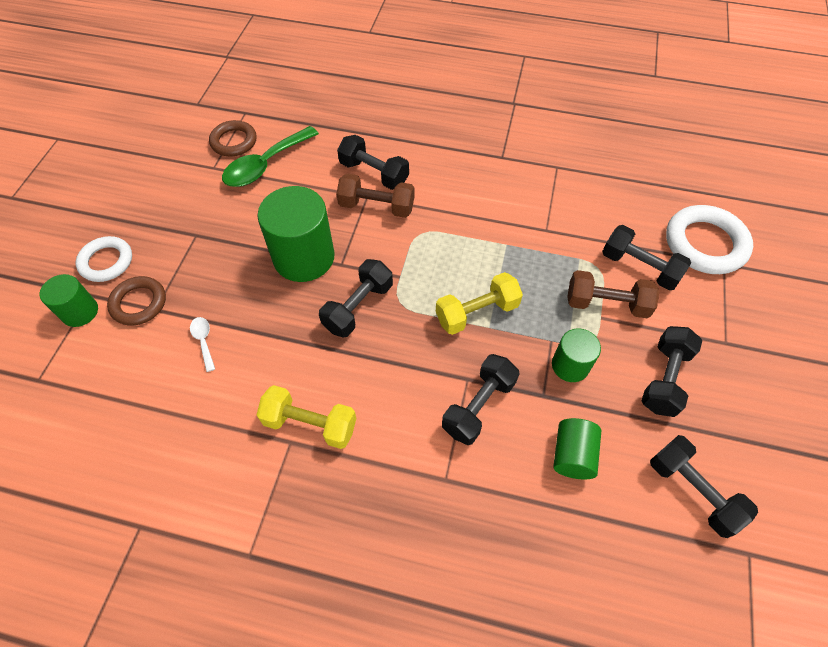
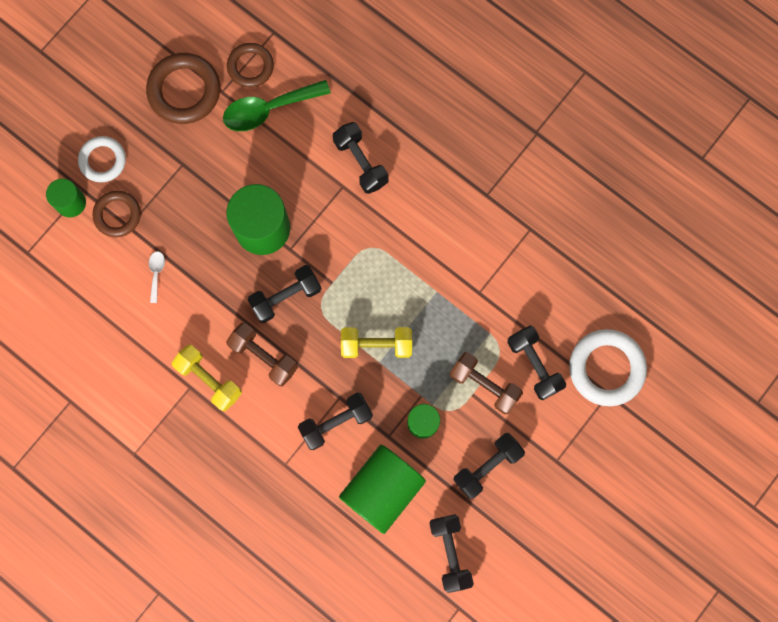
camera: 25 degrees right, 20 degrees up
(175, 179) = (184, 91): none -> brown ring
(376, 206) = (346, 201): brown dumbbell -> brown dumbbell (264, 356)
(572, 455) = (382, 489): green cylinder -> green cylinder, size x1.82

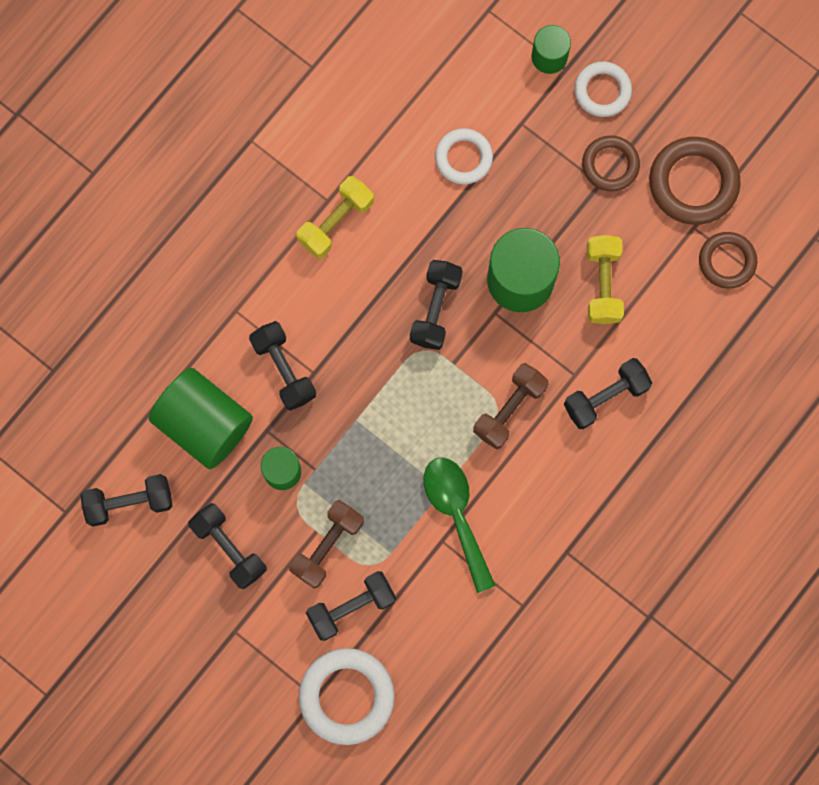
camera: 90 degrees right, 0 degrees up
(117, 215) = (535, 110): brown ring -> brown ring (610, 165)
(156, 273) = (463, 158): white spoon -> white ring
(264, 356) = (363, 284): brown dumbbell -> brown dumbbell (509, 409)
(268, 109) = (672, 284): green spoon -> green spoon (456, 514)
(286, 297) = (435, 309): black dumbbell -> black dumbbell turned 45 degrees clockwise
(376, 345) = (377, 416): yellow dumbbell -> yellow dumbbell (603, 284)

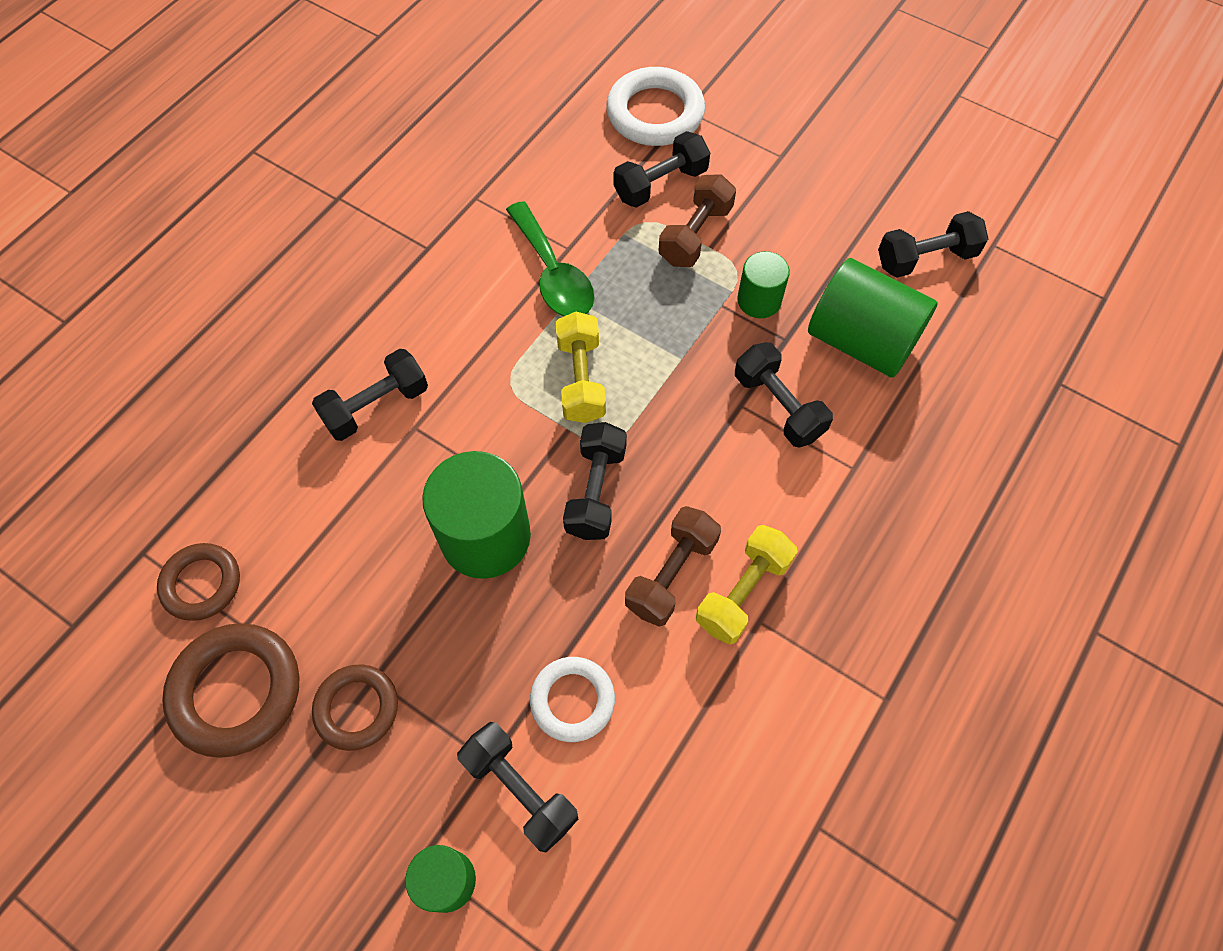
camera: 175 degrees right, 15 degrees down
(229, 548) = (803, 225): black dumbbell -> black dumbbell (520, 789)
(509, 409) = (495, 384): brown dumbbell -> brown dumbbell (671, 574)
(602, 91) = (364, 828): white ring -> none
(603, 284) = (374, 540): yellow dumbbell -> yellow dumbbell (581, 379)

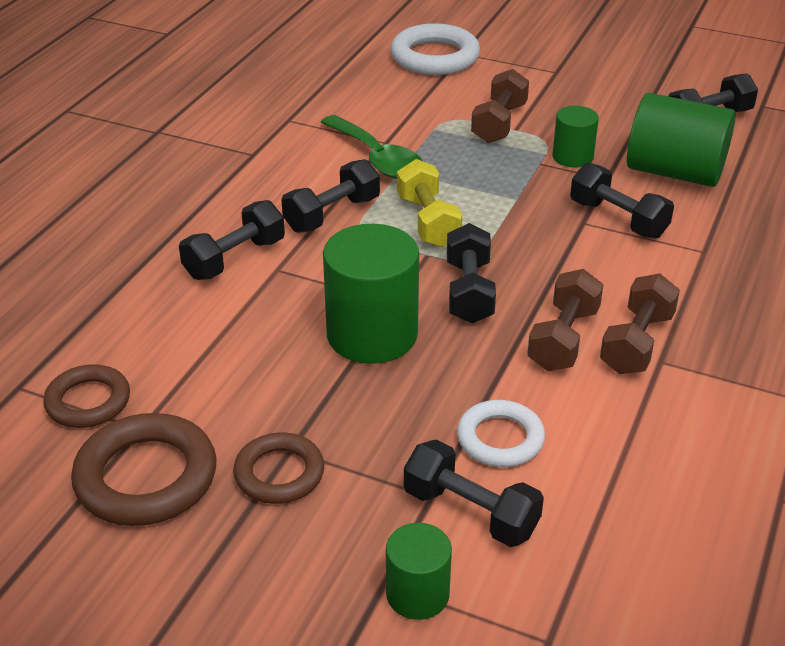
camera: 10 degrees left, 25 degrees down
(660, 184) = (456, 97): black dumbbell -> black dumbbell (332, 214)
(743, 592) = (637, 343): yellow dumbbell -> brown dumbbell

